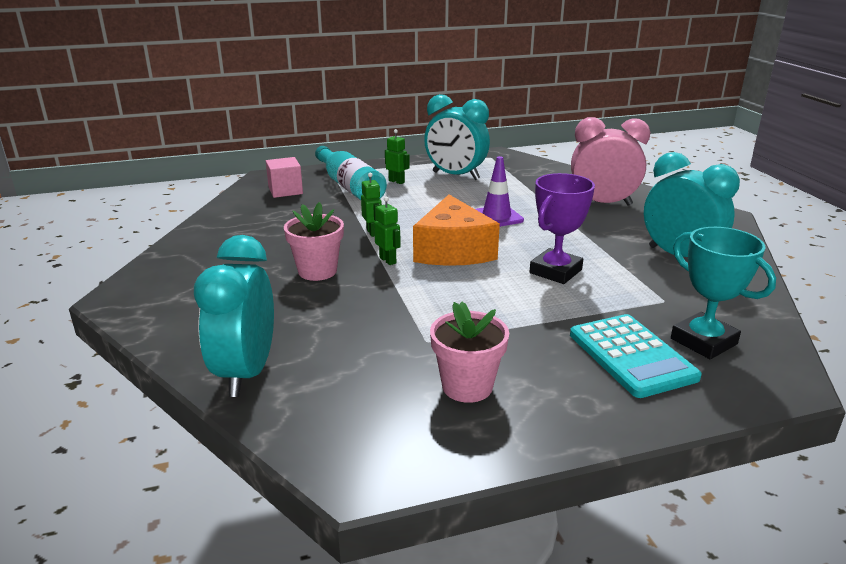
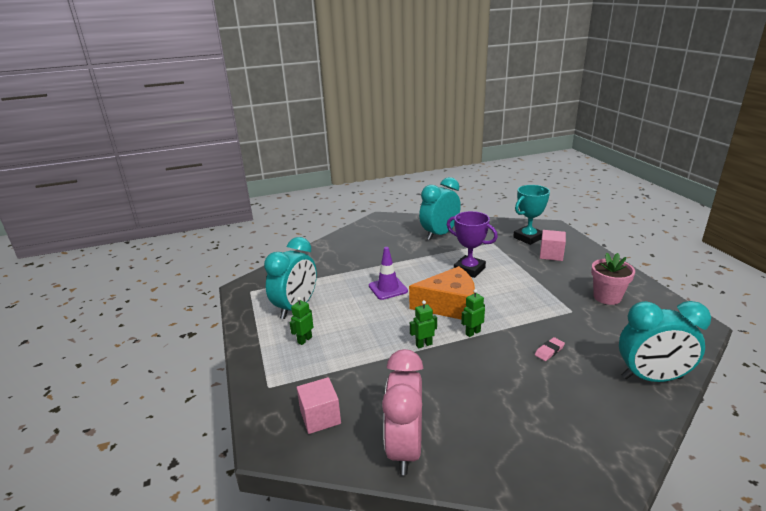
camera: 90 degrees left, 0 degrees up
(317, 271) = (502, 366): pink flower pot -> none
(334, 305) = (549, 351): none -> pink eraser
(350, 186) = (313, 369): turquoise bottle -> none
(602, 204) = (363, 250): pink clock -> pink clock (405, 448)
(631, 356) = (551, 254): turquoise calculator -> pink cube

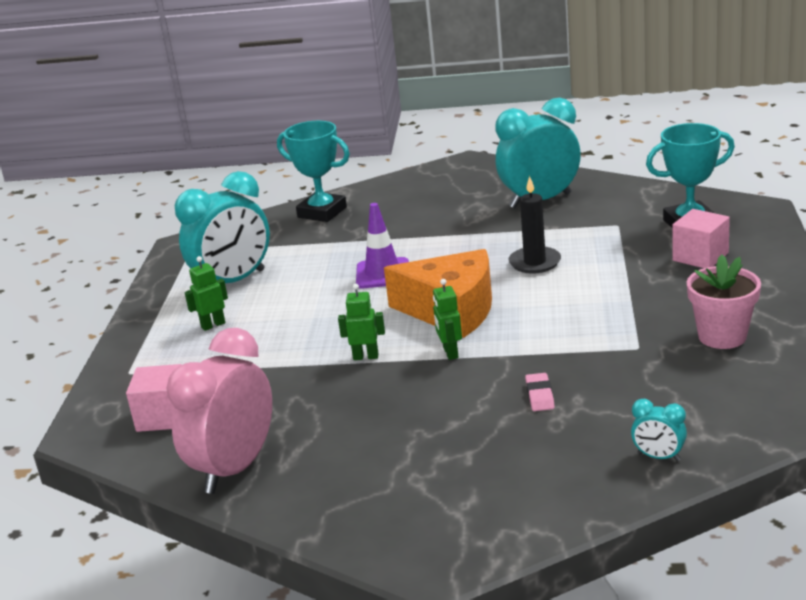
camera: 25 degrees right, 0 degrees up
(319, 255) = (322, 212): none -> turquoise trophy
(469, 269) = (535, 262): purple trophy -> black candle
(472, 333) = (450, 353): green robot -> green robot turned 90 degrees counterclockwise
(549, 351) = (540, 395): pink eraser -> pink eraser turned 75 degrees counterclockwise
(651, 378) = (658, 457): turquoise clock -> turquoise clock, size x0.44

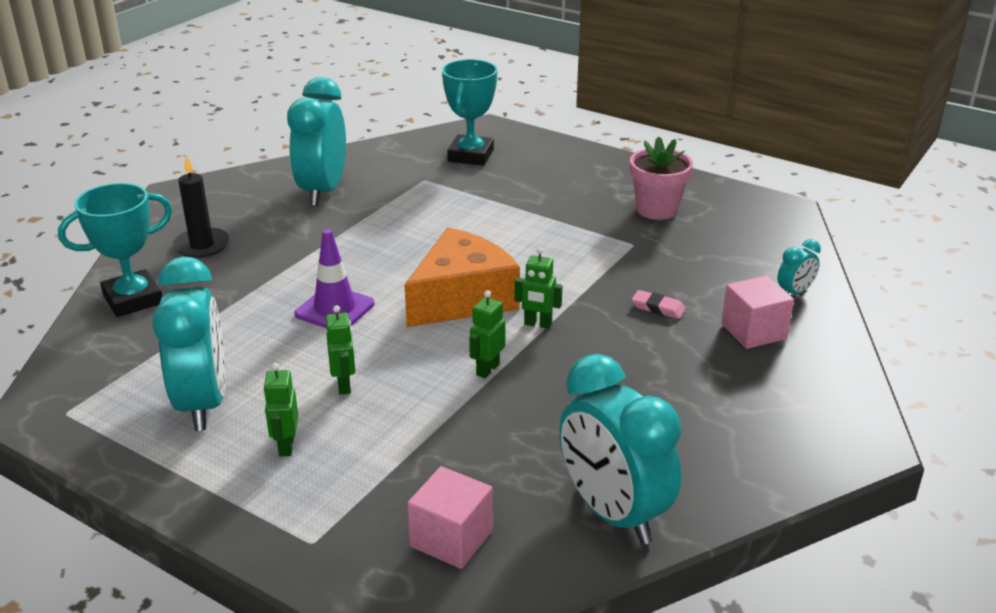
camera: 65 degrees left, 5 degrees up
(234, 469) = (613, 513): pink clock -> turquoise clock
(295, 315) = (344, 385): none -> green robot
(535, 262) = (434, 233): black candle -> black candle (202, 246)
(700, 257) = (529, 172): pink cube -> pink cube (753, 331)

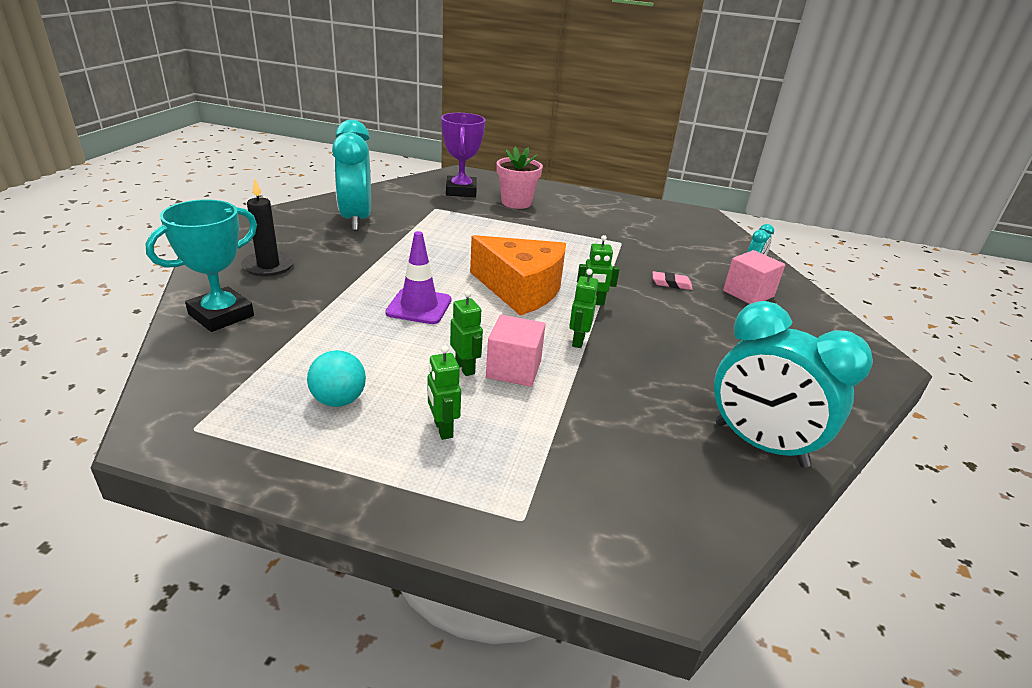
camera: 20 degrees left, 0 degrees up
(203, 403) = (339, 400): turquoise clock -> turquoise ball
(451, 538) = (647, 491): pink cube -> pink cube (514, 369)
(462, 298) = (521, 289): orange cheese -> orange cheese turned 90 degrees clockwise
(470, 155) = (461, 191): turquoise trophy -> purple trophy
(656, 209) = (620, 219): pink flower pot -> pink flower pot (516, 203)

